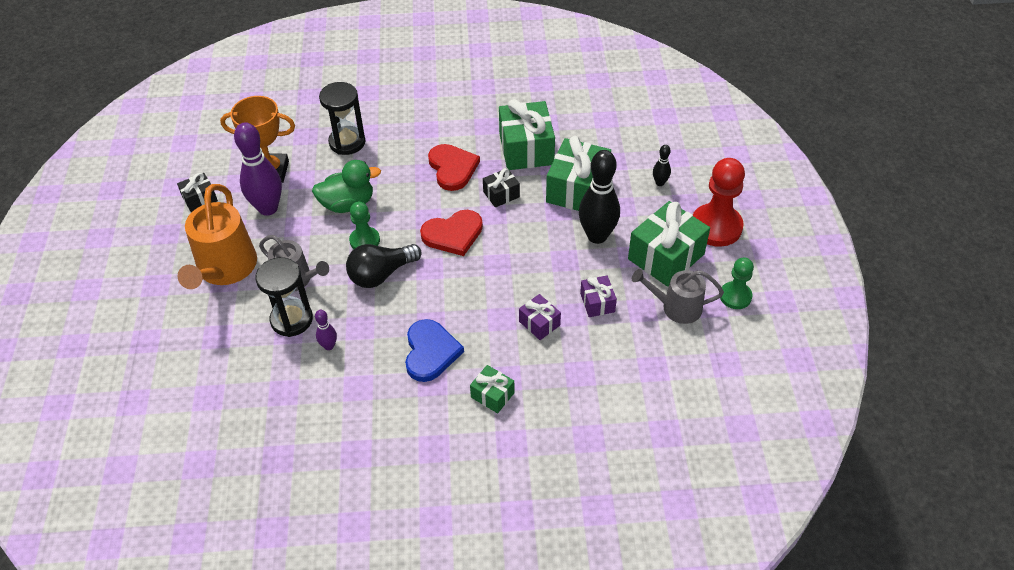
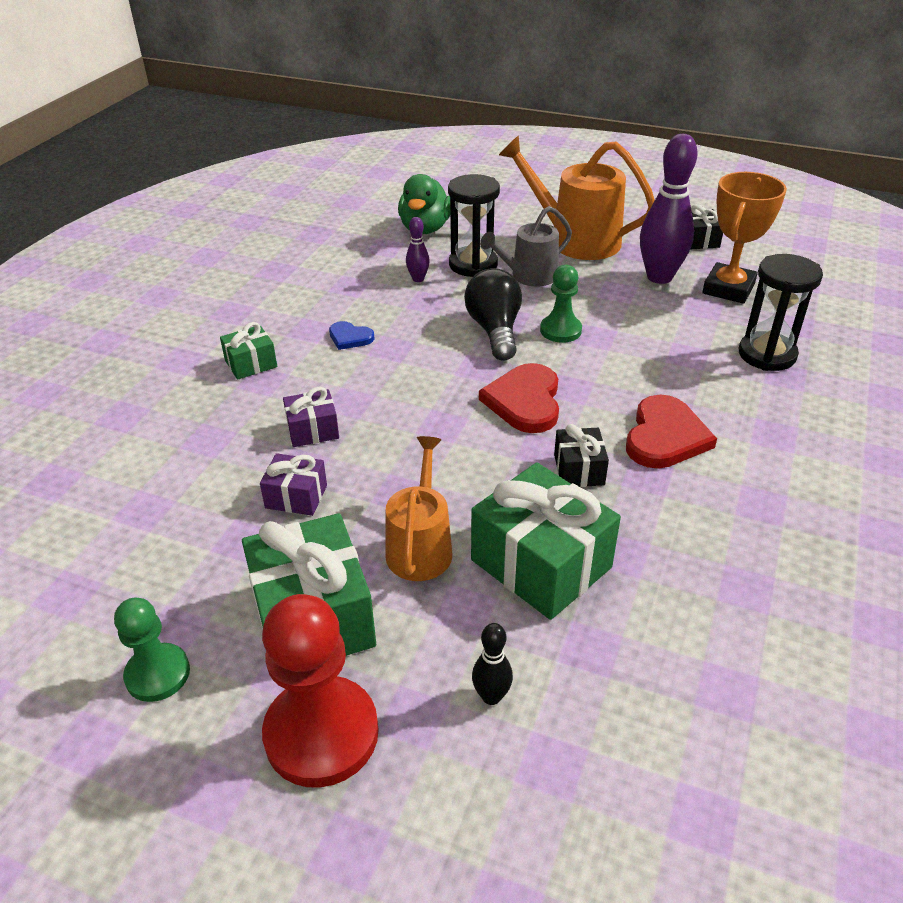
camera: 115 degrees right, 10 degrees down
(348, 204) = (635, 331): green duck -> green duck (425, 229)
(430, 352) = (350, 337): blue heart -> blue heart, size x0.55
(452, 168) = (665, 436): red heart -> red heart turned 75 degrees counterclockwise
(526, 149) = (677, 534): green gift -> none
(597, 236) = (420, 547): black bowling pin -> orange watering can
(676, 307) = (209, 582): grey watering can -> none

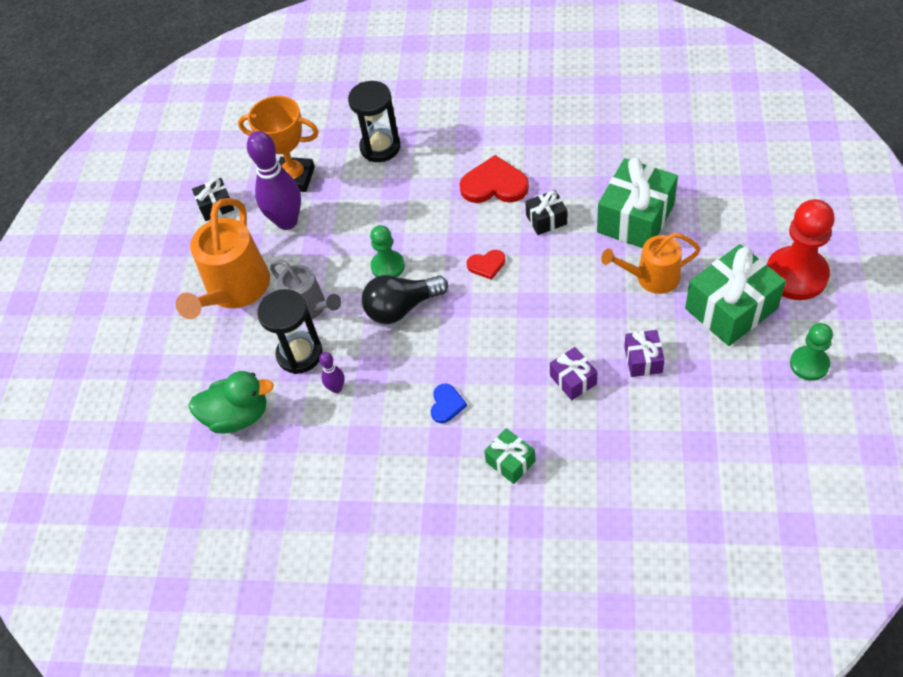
camera: 100 degrees left, 15 degrees up
(491, 696) = (734, 215): black bowling pin -> none
(525, 401) = (486, 265): red heart -> red heart, size x0.55

